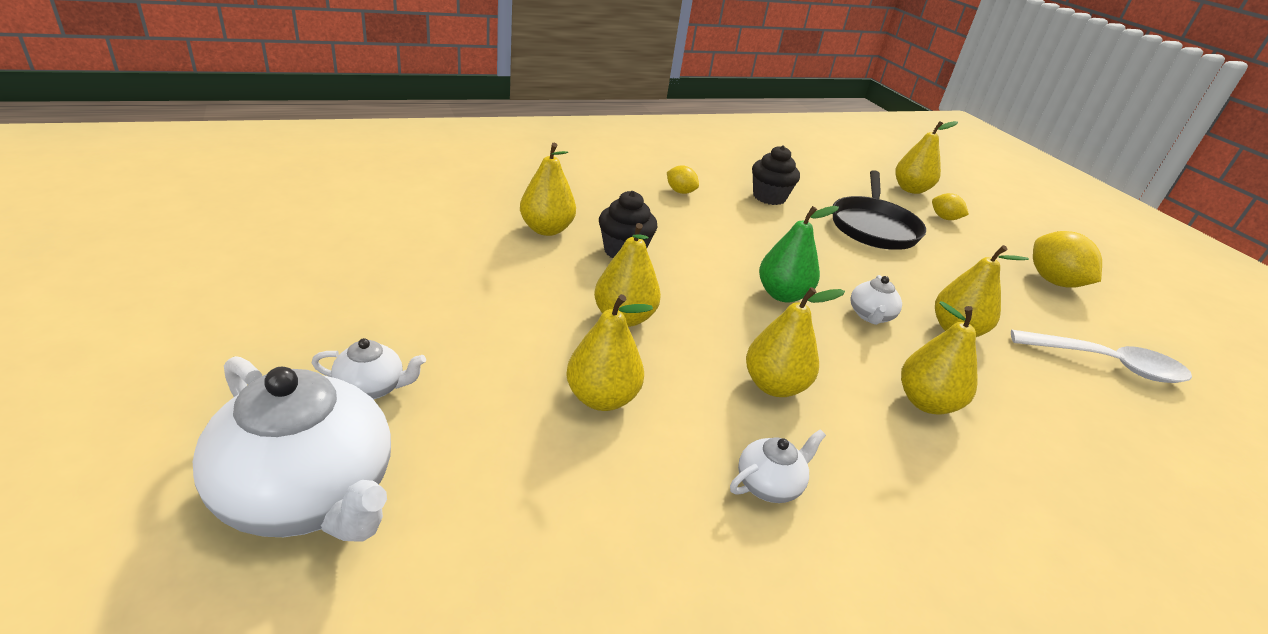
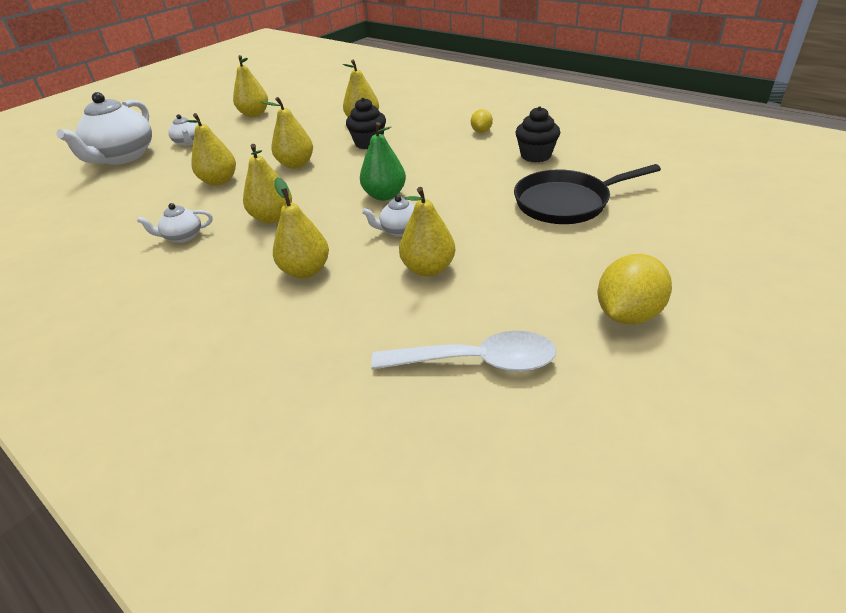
camera: 70 degrees right, 5 degrees up
(769, 484) = (183, 236): white teapot -> white teapot turned 135 degrees clockwise
(910, 189) = (704, 202): yellow pear -> yellow pear (254, 114)
(944, 218) = (667, 230): yellow lemon -> none
(1107, 364) = (476, 361): white spoon -> white spoon turned 75 degrees counterclockwise

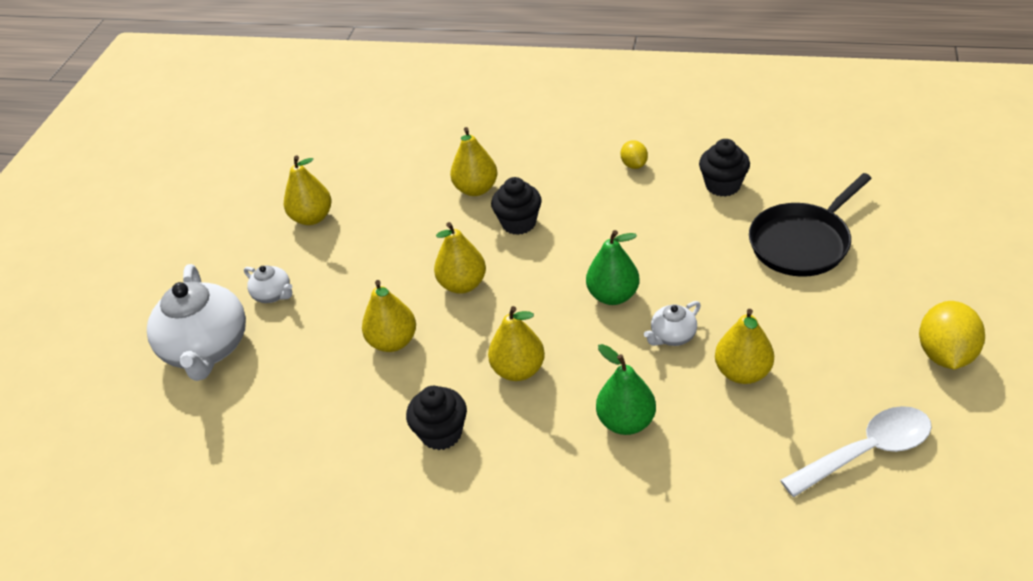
camera: 25 degrees left, 5 degrees up
(183, 236) = (441, 433): white teapot -> black cupcake
(306, 271) = (626, 421): yellow pear -> green pear

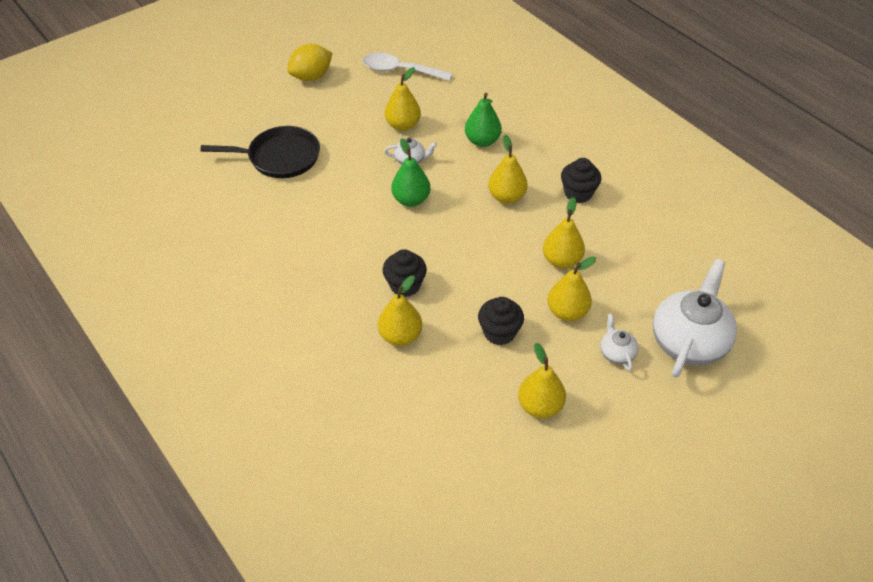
camera: 145 degrees left, 5 degrees up
(462, 284) = (485, 268): yellow pear -> yellow pear (567, 312)
(634, 165) = (283, 272): yellow lemon -> none
(723, 185) = (260, 217): black cupcake -> black cupcake (499, 332)

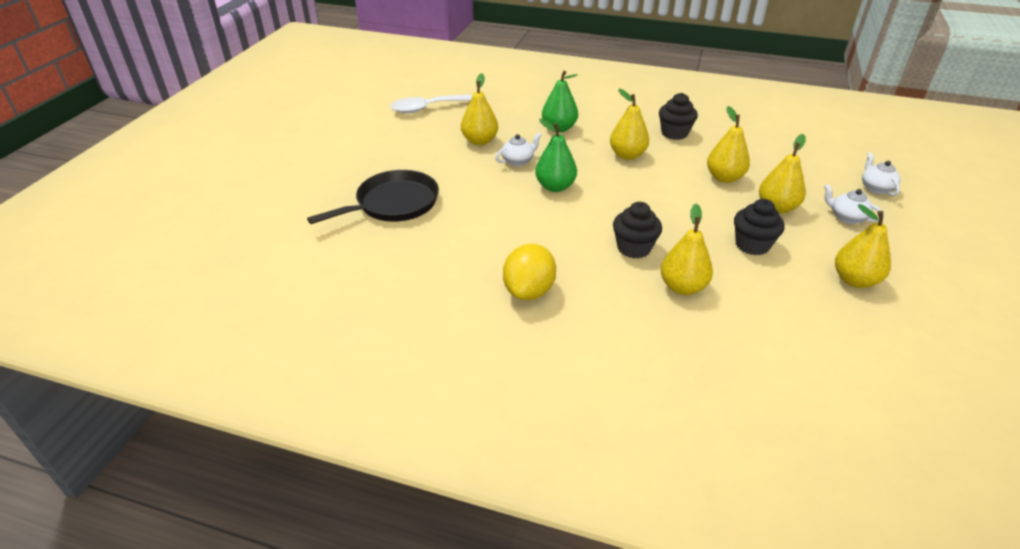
camera: 35 degrees left, 10 degrees down
(311, 77) = (352, 137): yellow lemon -> yellow lemon (529, 291)
(689, 341) = (876, 188): white teapot -> white teapot, size x0.46

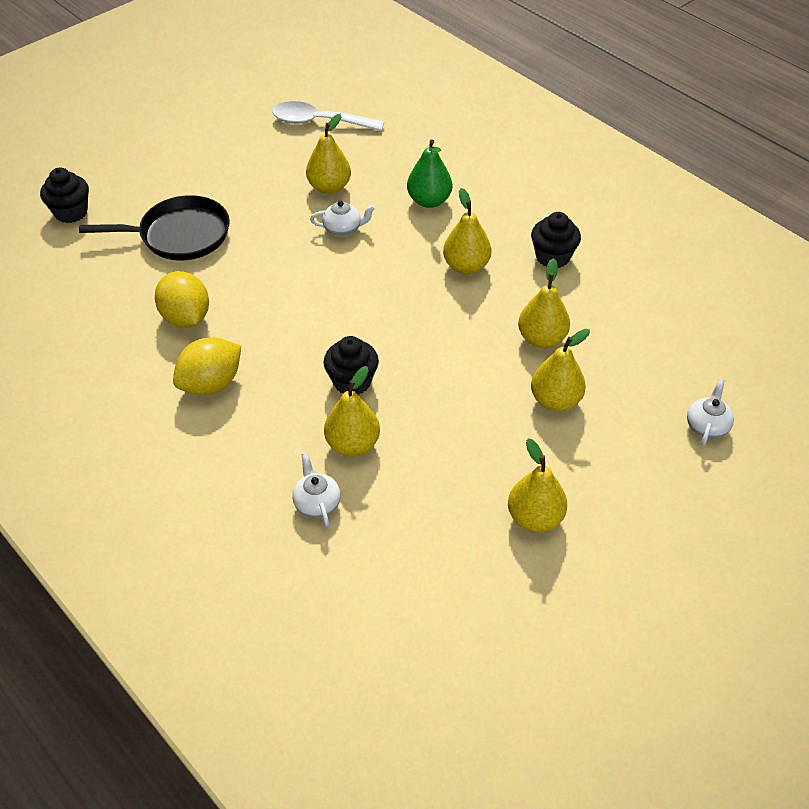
camera: 30 degrees right, 10 degrees up
(458, 255) = (186, 317): none -> yellow lemon
(555, 187) = (349, 277): green pear -> none
(752, 245) = (475, 431): black cupcake -> black cupcake (71, 212)
(846, 217) = (621, 446): white teapot -> white teapot (317, 503)

